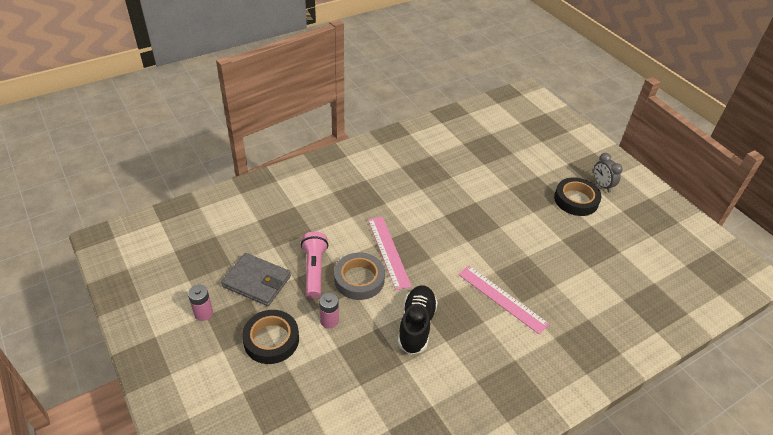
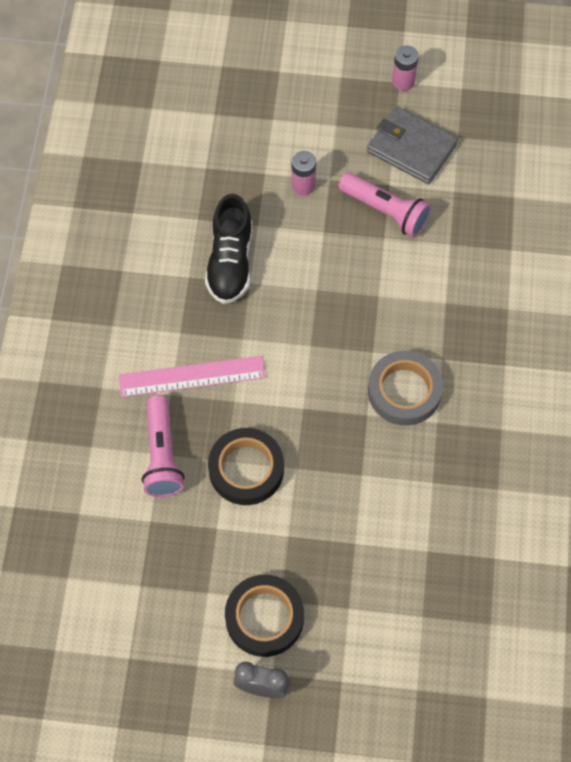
camera: 130 degrees right, 20 degrees up
(256, 281) = (411, 148): grey wallet -> grey wallet turned 60 degrees clockwise
(271, 340) = (321, 122): black tape -> black tape (246, 469)
(359, 279) = (337, 248): grey tape -> grey tape (404, 391)
(388, 251) = (355, 305): pink ruler -> none
(416, 325) = (230, 262): black shoe -> black shoe turned 45 degrees clockwise
(555, 284) = (162, 455): none -> pink flashlight

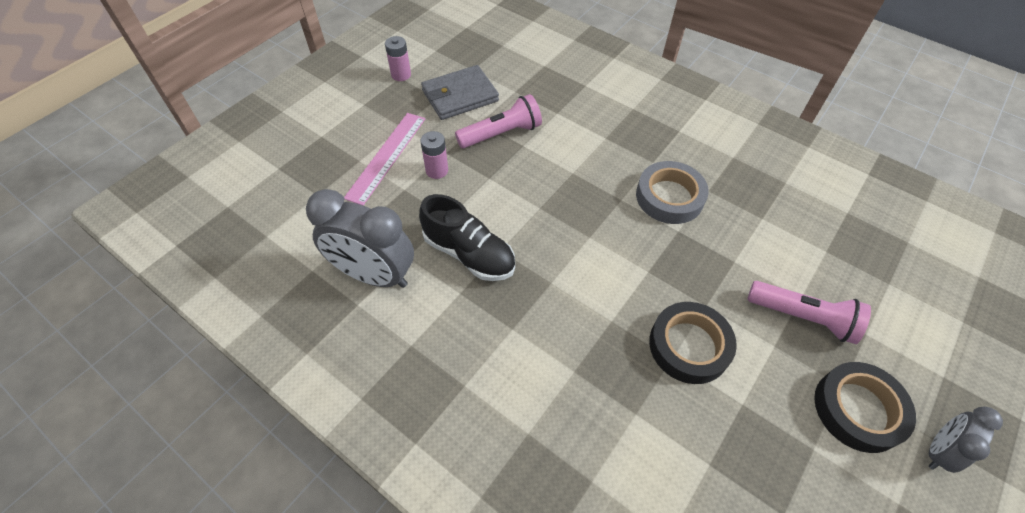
camera: 60 degrees left, 10 degrees down
(162, 455) = (637, 413): pink flashlight -> pink flashlight (803, 317)
(165, 207) = (374, 275): none -> grey clock
(192, 376) = (565, 342): pink ruler -> pink ruler (386, 157)

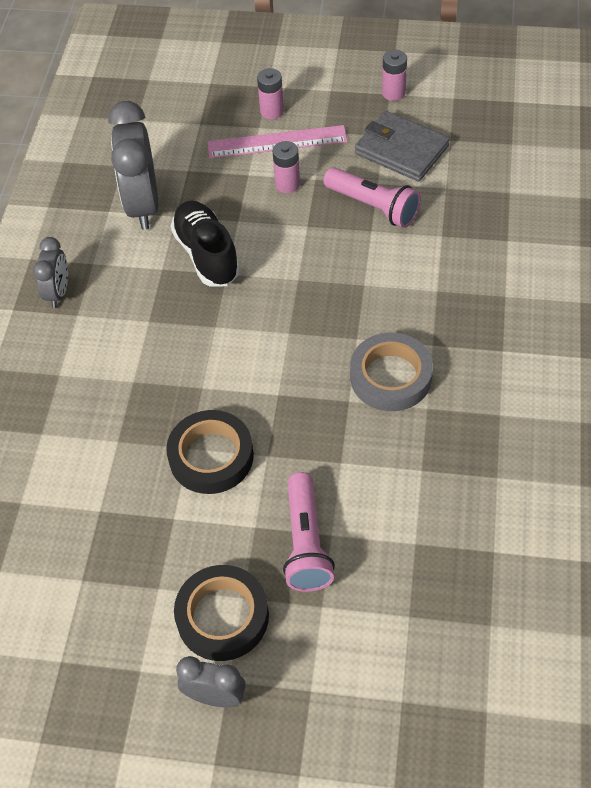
camera: 65 degrees right, 0 degrees up
(351, 145) = (272, 111): none -> pink battery
(425, 390) = (58, 293): none -> grey clock
(469, 254) = (207, 254): black shoe -> black shoe turned 150 degrees clockwise

